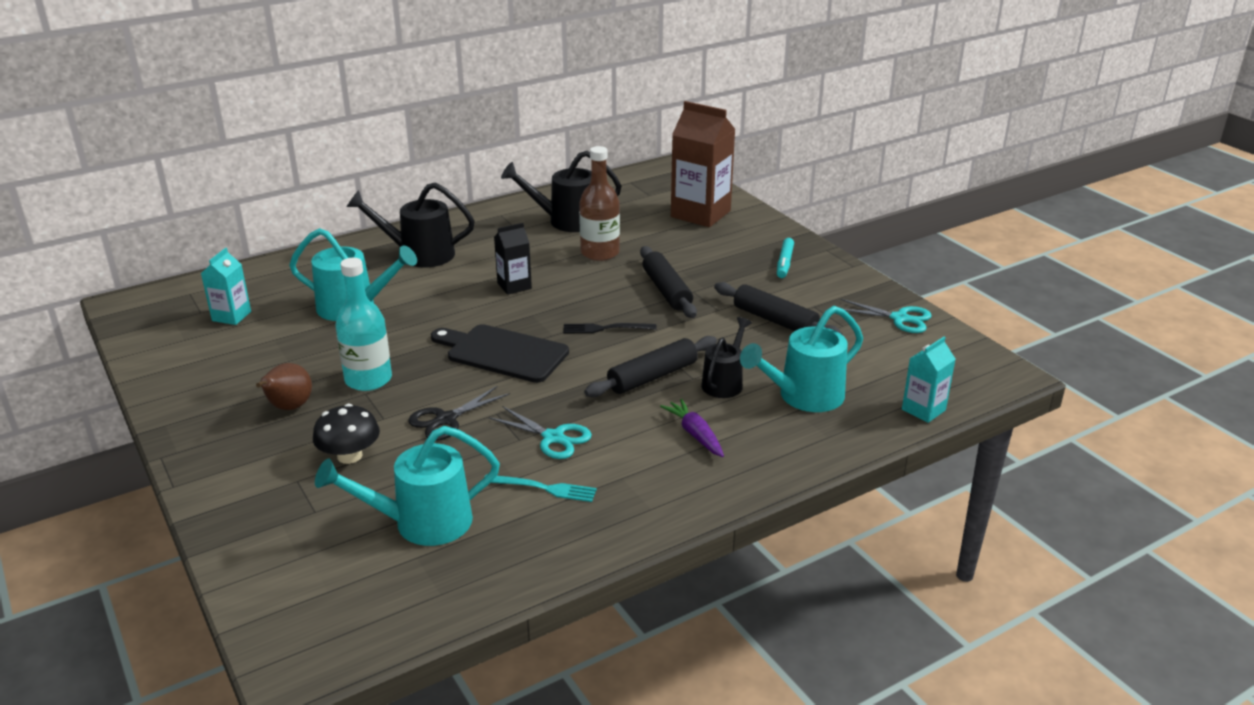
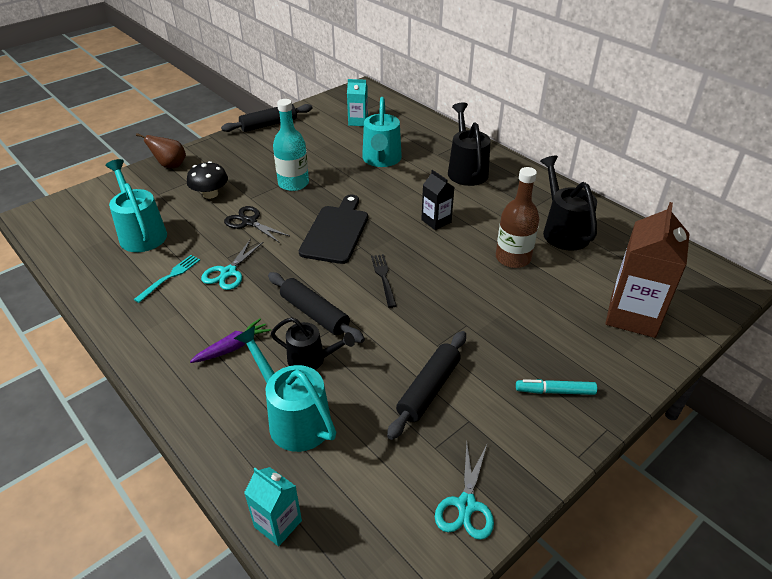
camera: 80 degrees right, 10 degrees up
(289, 407) = (260, 163): brown pear -> brown pear (170, 166)
(544, 488) = (170, 277): turquoise fork -> turquoise fork turned 150 degrees counterclockwise
(667, 290) = (460, 307): black rolling pin -> black rolling pin (268, 124)

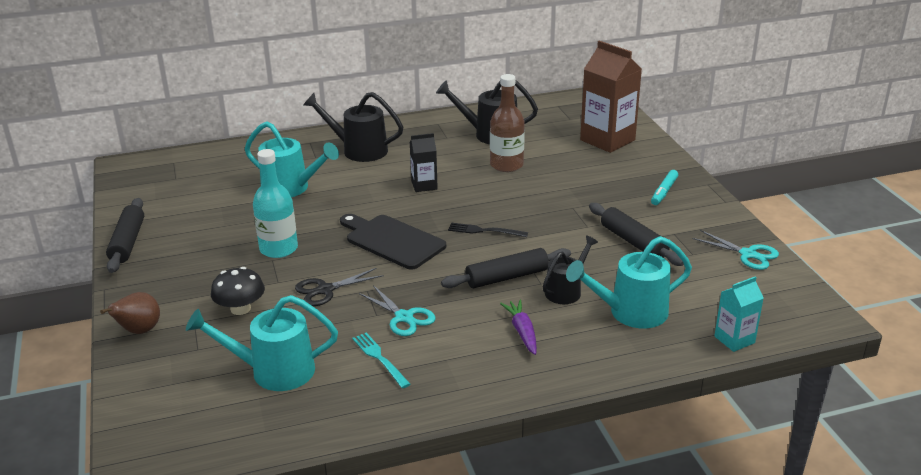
camera: 65 degrees left, 10 degrees down
(358, 121) = (196, 184): turquoise carton -> none

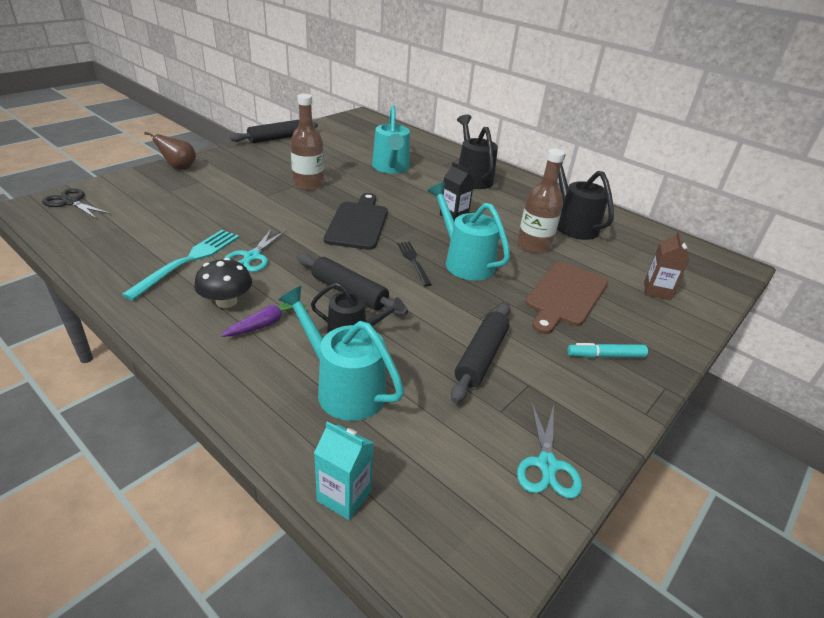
camera: 55 degrees right, 5 degrees up
(240, 308) = (224, 191): black mushroom -> black mushroom (226, 301)
(273, 371) = (153, 222): turquoise watering can -> turquoise watering can (464, 261)
(278, 249) = (308, 184): turquoise bottle -> brown bottle
(325, 290) = (268, 215): black scissors -> black scissors (71, 202)
(379, 358) = (189, 261): turquoise fork -> turquoise fork, size x1.65
(586, 179) = (565, 296): none -> brown cutting board
(607, 140) = (657, 291): brown carton -> brown carton, size x0.53

